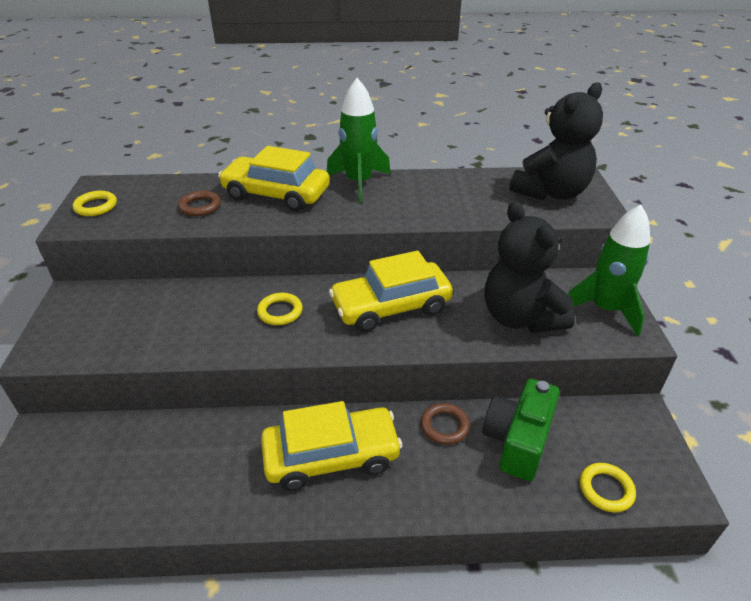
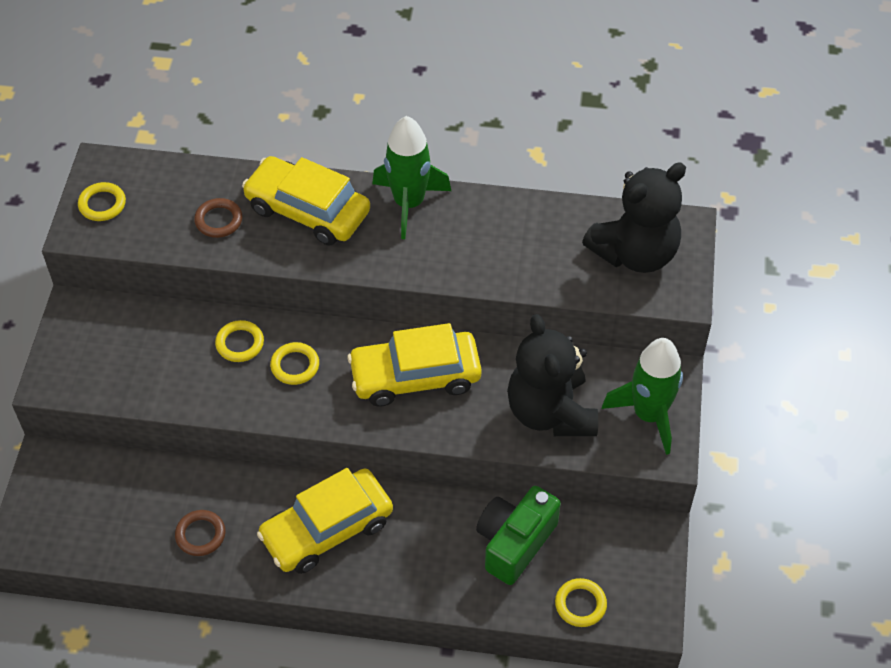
camera: 10 degrees right, 15 degrees up
(227, 302) = (240, 343): none -> yellow ring
(331, 456) = (327, 529): yellow car -> yellow car turned 150 degrees clockwise
(444, 426) = (446, 515): brown ring -> brown ring (200, 535)

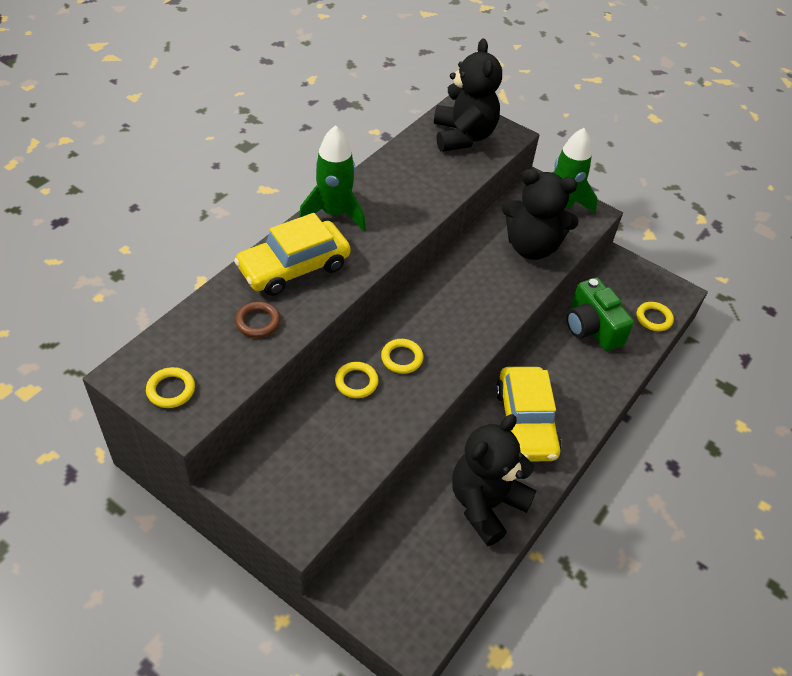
camera: 65 degrees left, 5 degrees down
(200, 535) = (486, 504): brown ring -> black teddy bear
(415, 376) = (458, 297): yellow car -> none

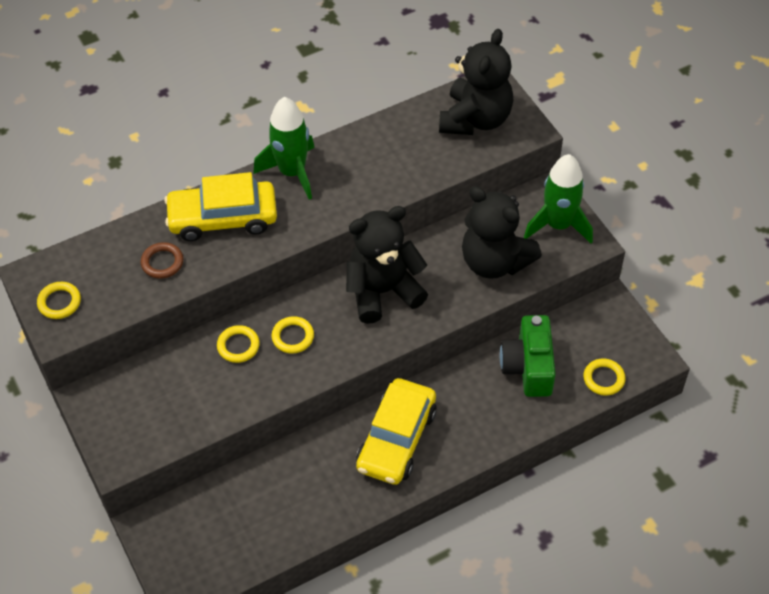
camera: 30 degrees right, 5 degrees up
(486, 504) = (311, 501): black teddy bear -> black teddy bear (383, 291)

